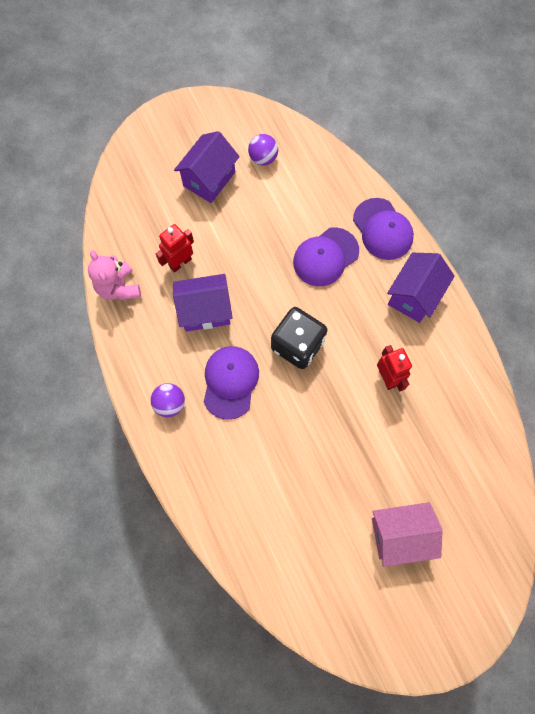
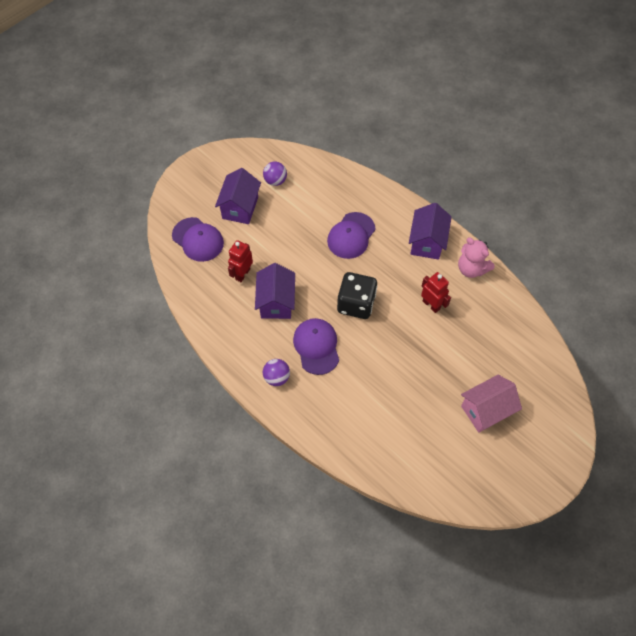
camera: 20 degrees left, 10 degrees down
(118, 288) = (202, 307): pink teddy bear -> pink teddy bear (471, 269)
(205, 311) = (276, 302): purple house -> purple house turned 60 degrees counterclockwise
(382, 229) = (385, 203): purple cap -> purple cap (198, 239)

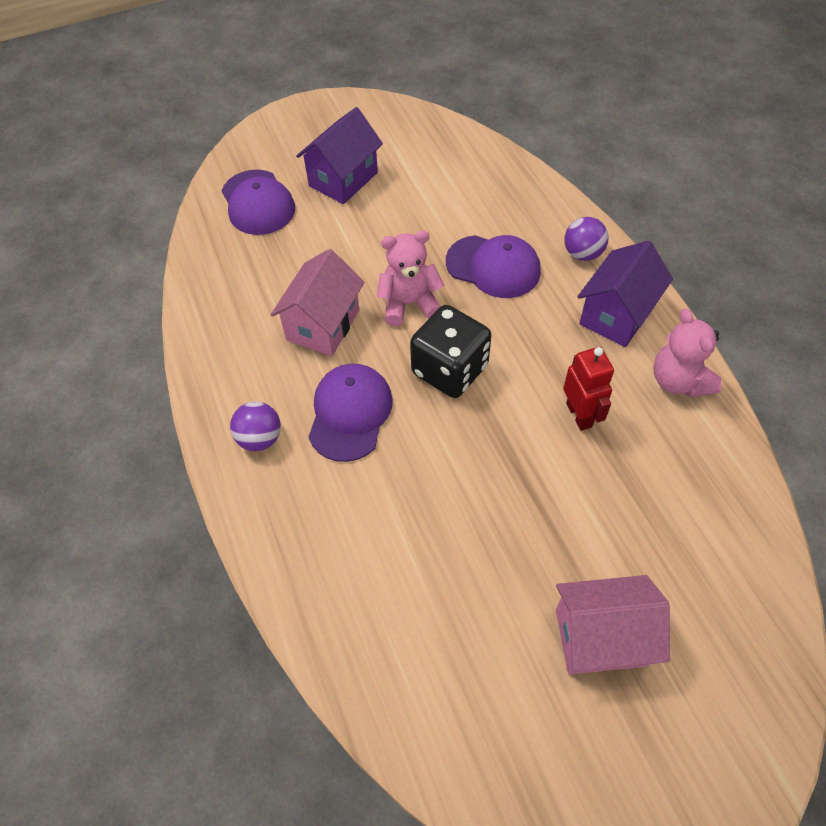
camera: 25 degrees right, 5 degrees down
(242, 274) = (295, 268): red robot -> none
(275, 181) = (415, 159): purple ball -> purple ball (582, 253)
(276, 302) = (323, 325): purple house -> pink house
(316, 273) = (409, 304): none -> pink teddy bear
(351, 235) = (493, 267): purple cap -> purple cap turned 120 degrees counterclockwise

